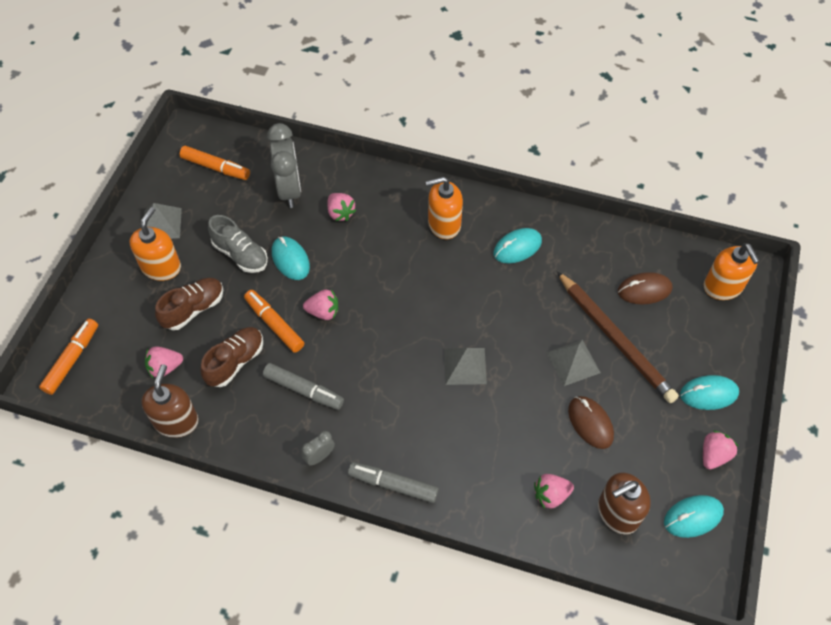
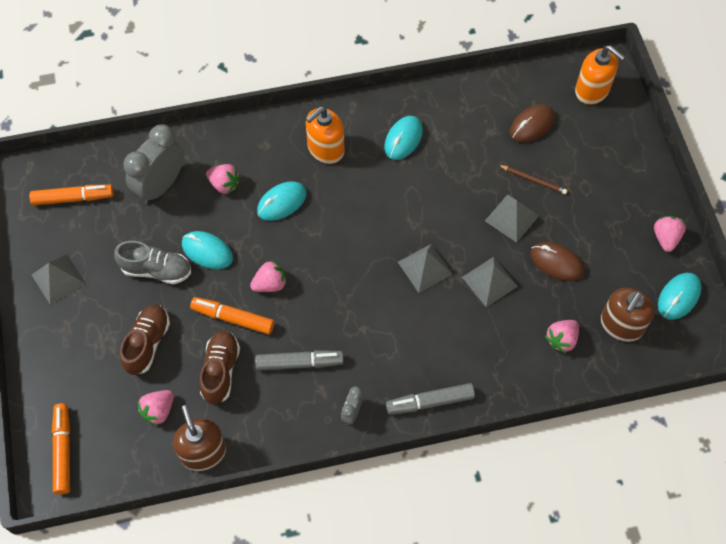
camera: 30 degrees left, 5 degrees up
(161, 267) = (88, 320): orange soap dispenser -> none
(289, 190) = (161, 185): grey clock -> grey clock turned 105 degrees counterclockwise
(516, 408) = (490, 281): none -> grey pyramid
(615, 339) = (533, 180): brown pencil -> brown pencil, size x0.43
(708, 394) = (633, 189): turquoise mouse -> turquoise mouse (282, 202)

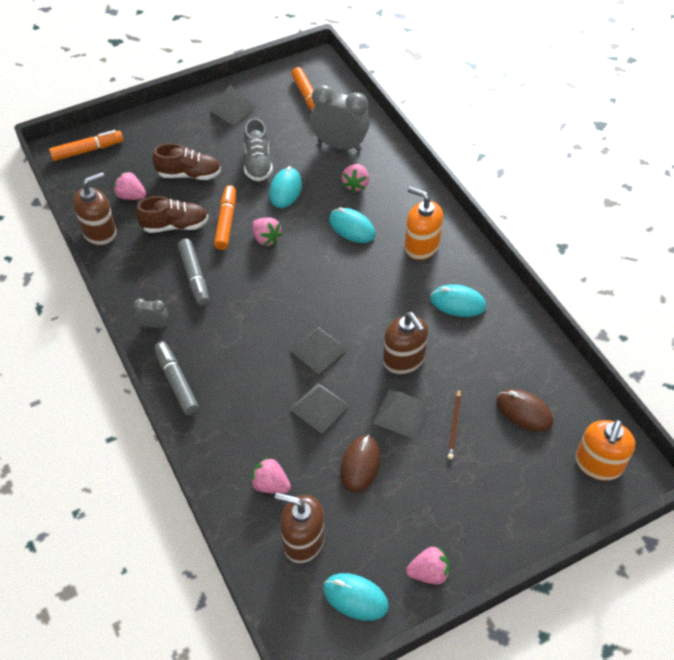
camera: 75 degrees right, 10 degrees down
(455, 200) = (404, 360): none -> brown soap dispenser

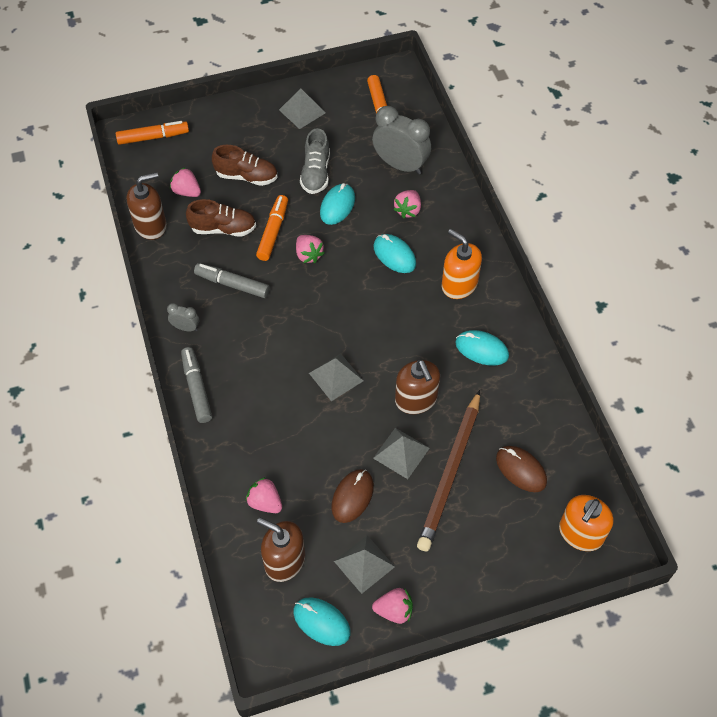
camera: 10 degrees right, 5 degrees up
(194, 276) = (232, 284): grey marker -> grey marker turned 120 degrees clockwise
(319, 407) = (325, 434): grey pyramid -> grey pyramid (364, 564)
(454, 425) = (450, 472): brown pencil -> brown pencil, size x2.32

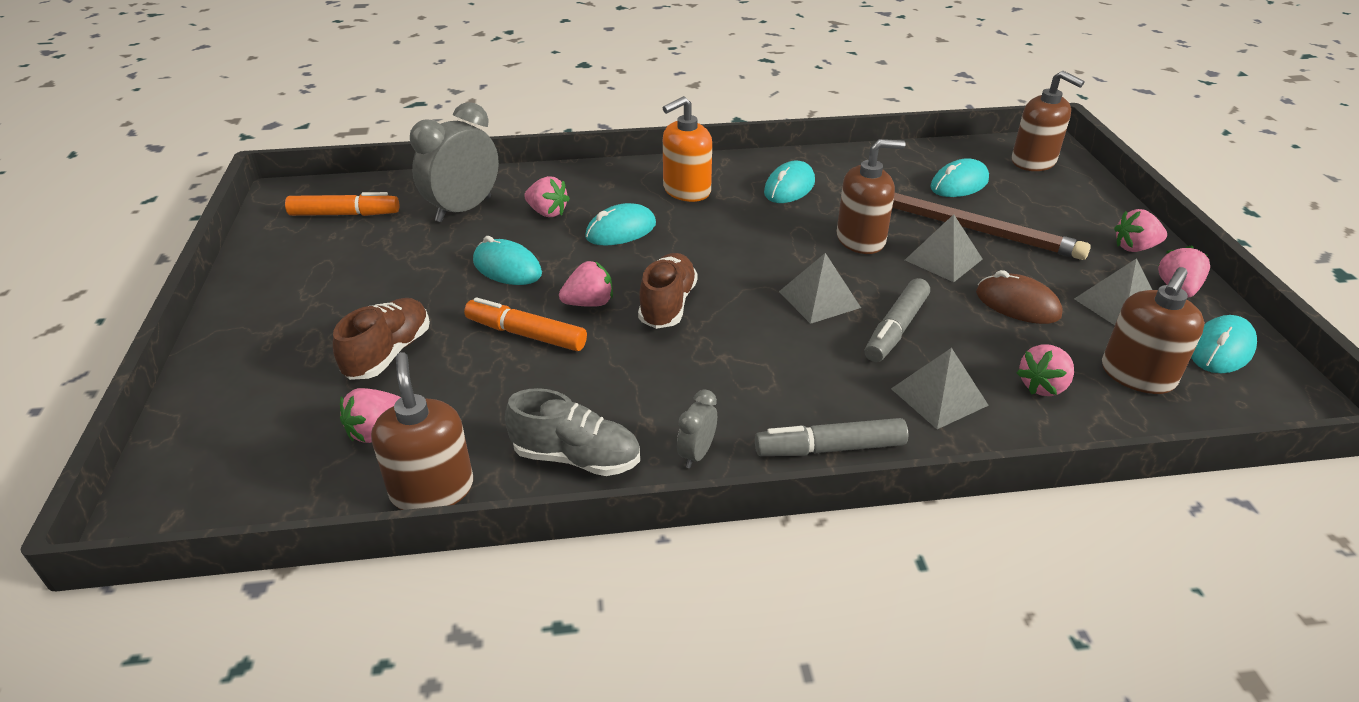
camera: 80 degrees left, 20 degrees down
(153, 137) = (198, 471): orange marker -> none
(223, 229) = (491, 390): brown shoe -> brown shoe (667, 305)
(232, 284) = (618, 388): grey marker -> grey marker (896, 329)
(302, 111) = (289, 282): grey pyramid -> grey pyramid (939, 396)
(316, 173) = (430, 281): grey shoe -> grey shoe (576, 458)
(448, 591) = (1134, 248): none -> pink strawberry
(521, 470) = (959, 184): brown mouse -> turquoise mouse
(580, 533) = (1033, 162): orange soap dispenser -> brown soap dispenser

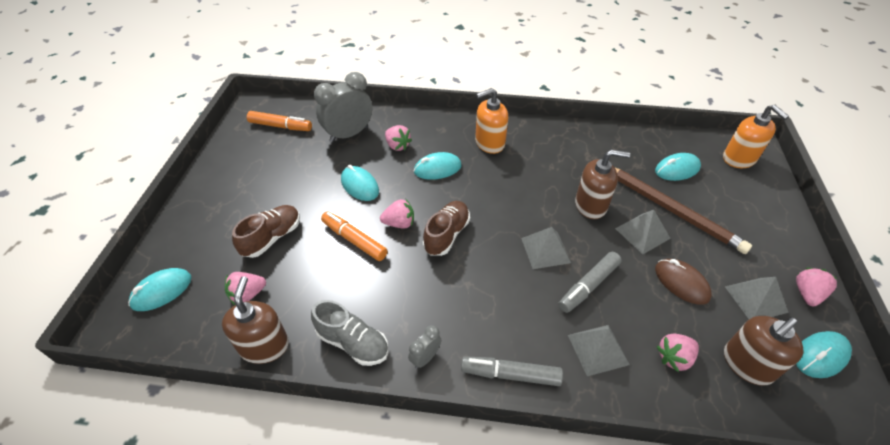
camera: 15 degrees right, 10 degrees up
(789, 188) = (557, 152): turquoise mouse -> turquoise mouse (162, 291)
(1033, 162) = (739, 159): brown soap dispenser -> orange soap dispenser
(1134, 248) = (787, 250): pink strawberry -> none

